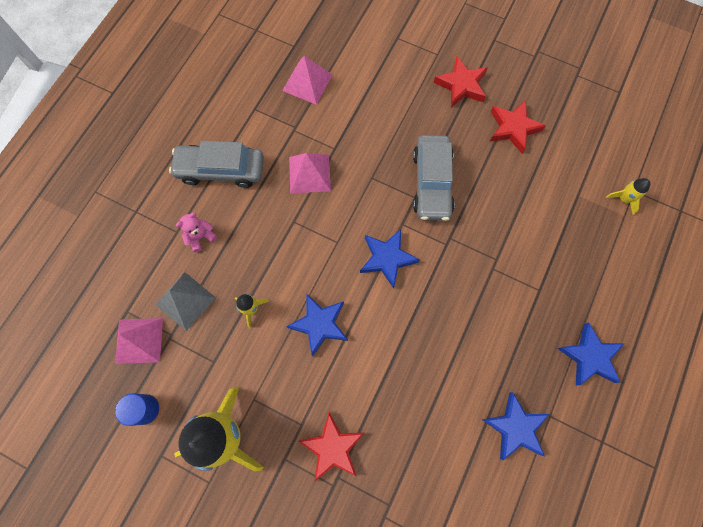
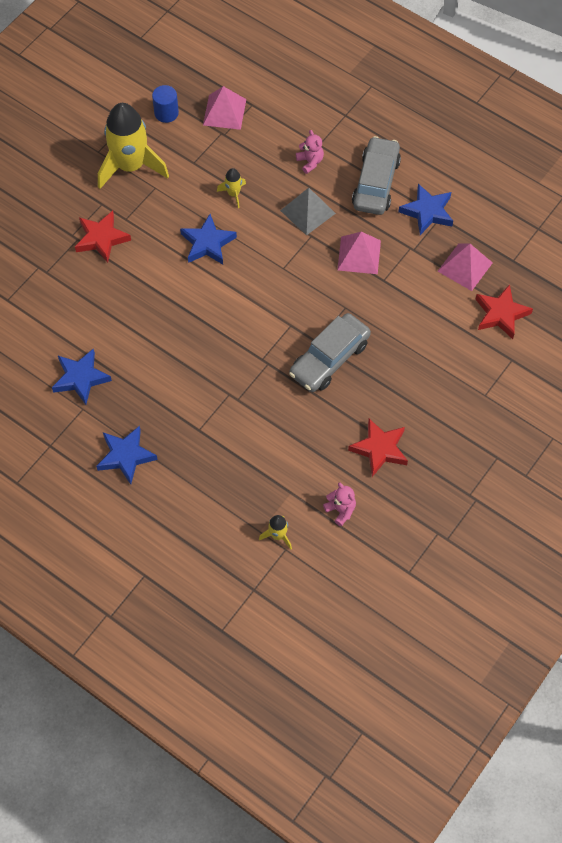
camera: 100 degrees right, 10 degrees down
(185, 301) = (252, 146): grey pyramid -> grey pyramid (307, 212)
(387, 258) = (258, 306): blue star -> blue star (427, 212)
(431, 183) = (329, 359): grey car -> grey car turned 60 degrees counterclockwise
(461, 85) = (441, 410): red star -> red star (501, 314)
(582, 151) = (340, 510): none -> pink teddy bear

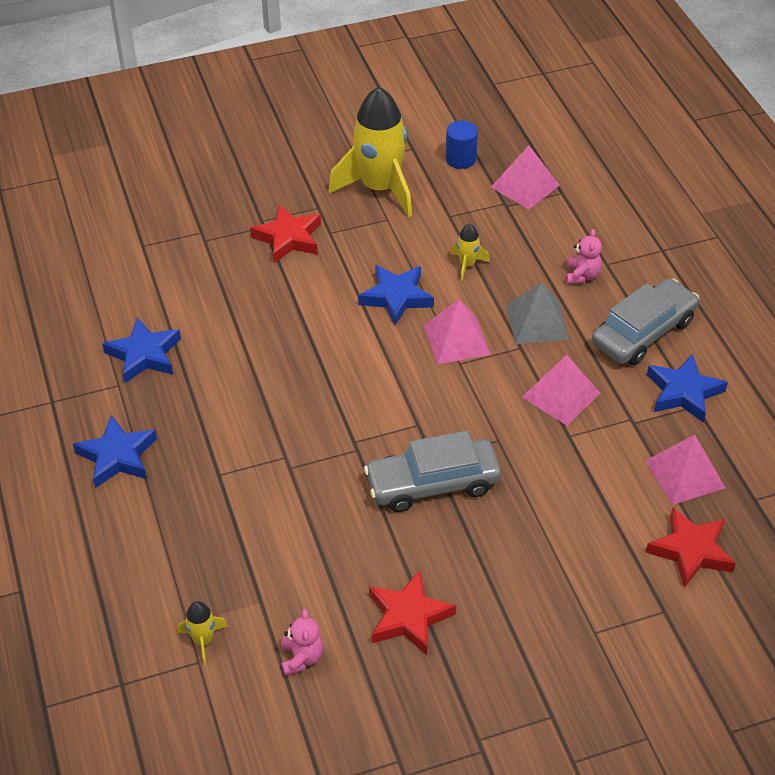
camera: 35 degrees right, 15 degrees down
(269, 252) = (456, 340): none -> pink pyramid

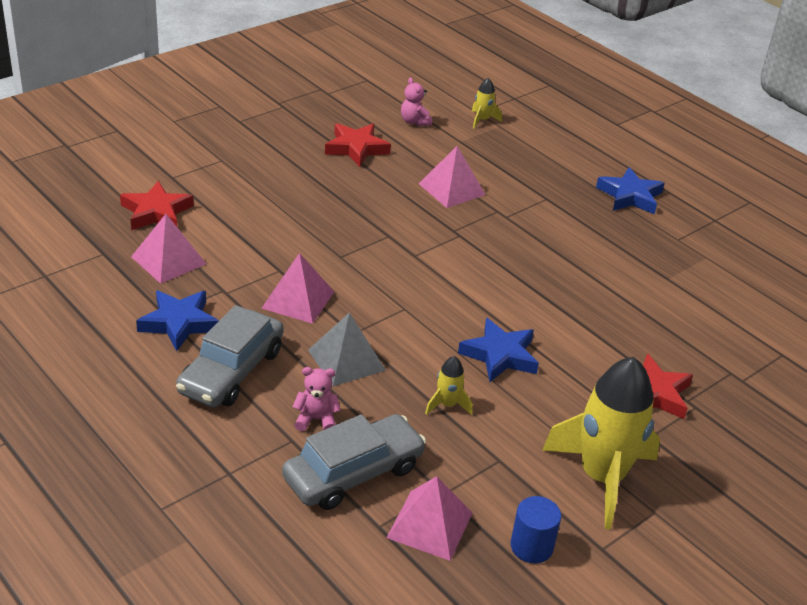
camera: 155 degrees right, 10 degrees down
(144, 355) = (680, 263): blue star -> none
(432, 484) = (380, 219): grey car -> grey car (353, 473)
(456, 340) = (418, 327): pink pyramid -> pink pyramid (451, 189)
(582, 275) = (316, 419): pink teddy bear -> pink teddy bear turned 105 degrees clockwise

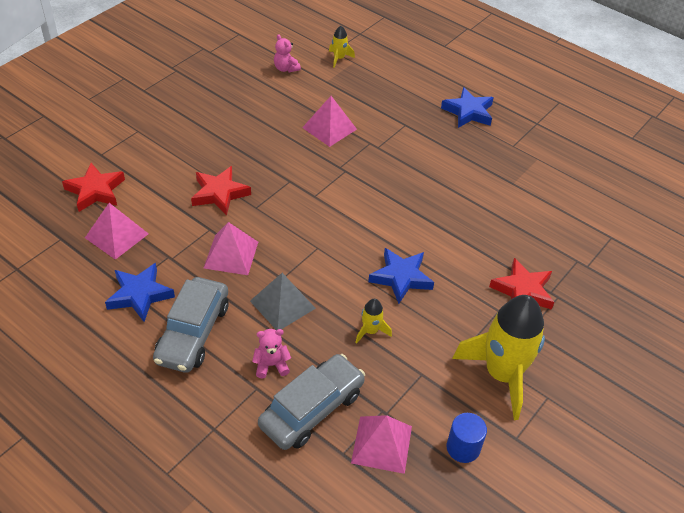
camera: 10 degrees left, 10 degrees up
(356, 148) = (245, 101): red star -> red star (219, 193)

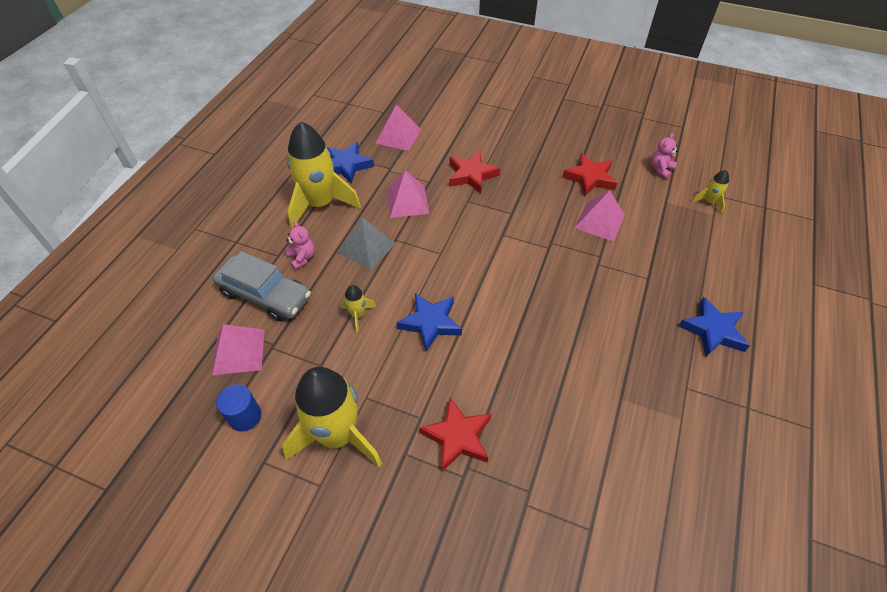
camera: 75 degrees right, 5 degrees up
(95, 191) = (437, 111): red star -> red star (590, 178)
(193, 333) = (320, 204): grey car -> yellow rocket

